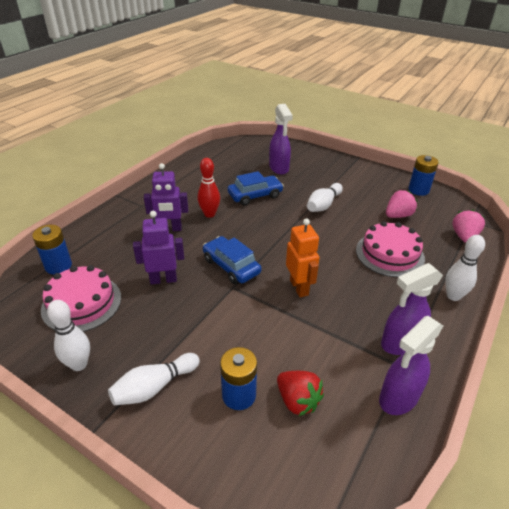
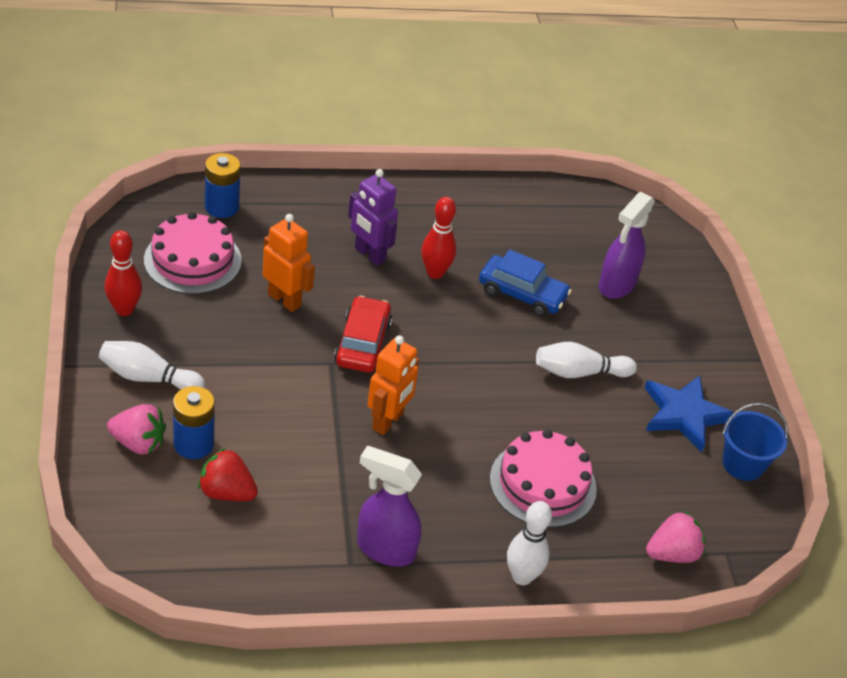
camera: 45 degrees right, 5 degrees up
(79, 364) = (124, 309): white bowling pin -> red bowling pin
(163, 279) = (284, 300): purple robot -> orange robot
(231, 266) = (362, 344): blue car -> red car
(297, 401) = (226, 492): red strawberry -> red strawberry turned 105 degrees clockwise
(376, 190) = (684, 414): none -> blue star
(398, 215) = (644, 462): pink strawberry -> pink strawberry (138, 443)
(398, 398) = (302, 573): purple spray bottle -> none
(418, 190) = (743, 464): blue battery -> blue bucket

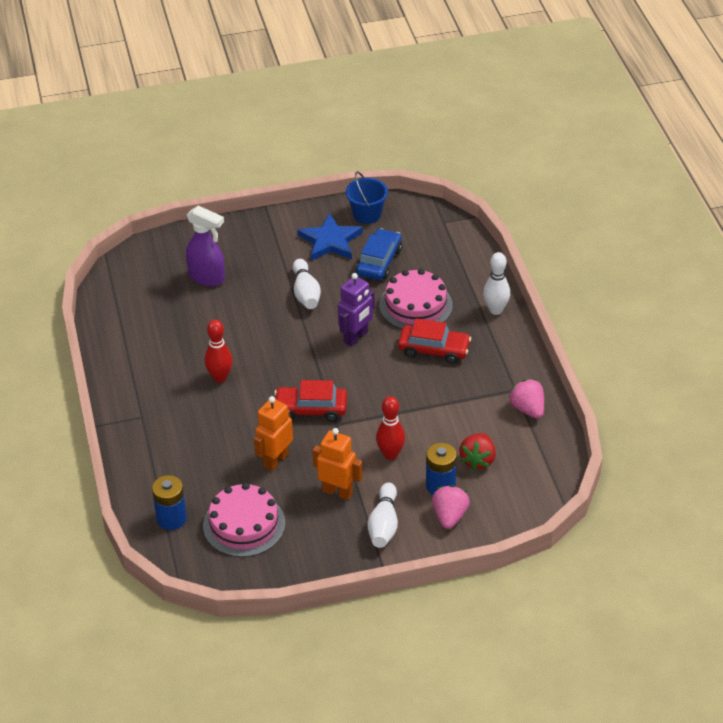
camera: 90 degrees left, 0 degrees up
(124, 309) = (314, 555): red bowling pin -> red bowling pin (390, 454)
(369, 254) = (208, 417): purple robot -> purple robot (356, 337)
(384, 549) = (497, 375): purple spray bottle -> none
(388, 421) = (385, 386): orange robot -> orange robot (337, 492)
(449, 487) = (434, 349): none -> red car
(522, 294) = (231, 327): blue car -> blue car (379, 262)
(672, 554) = (453, 245): pink strawberry -> pink strawberry (527, 409)

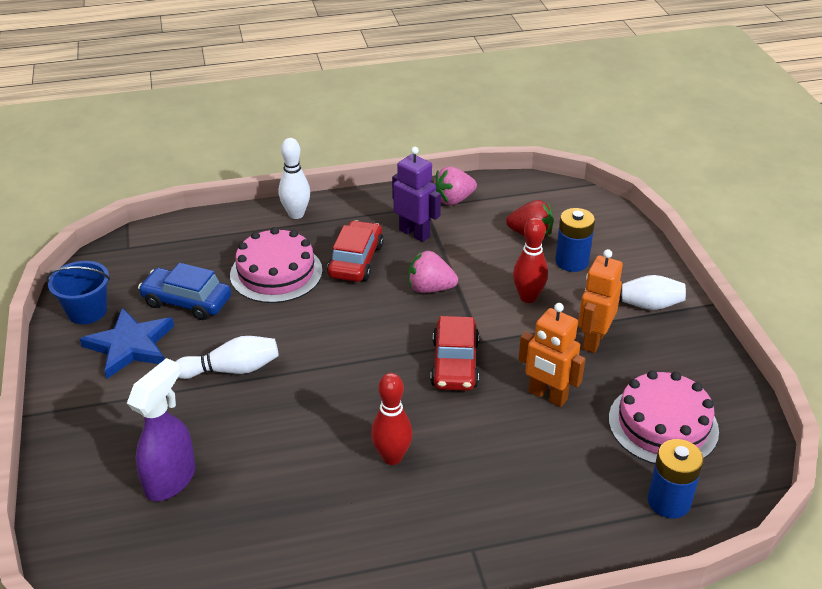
camera: 90 degrees left, 5 degrees down
(356, 337) = (326, 323): purple robot -> purple robot (414, 233)
(449, 516) = (615, 256): pink strawberry -> pink strawberry (430, 288)

